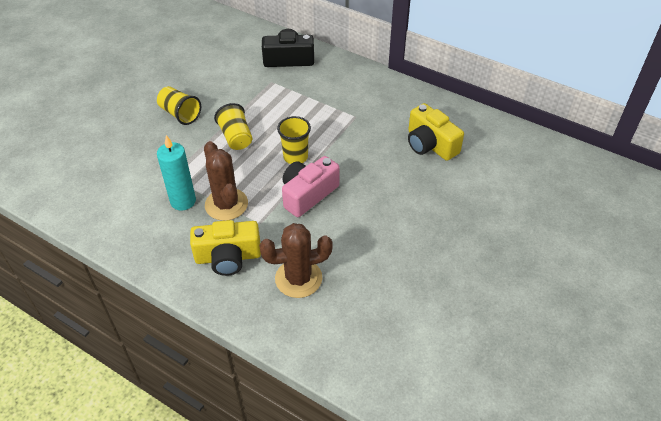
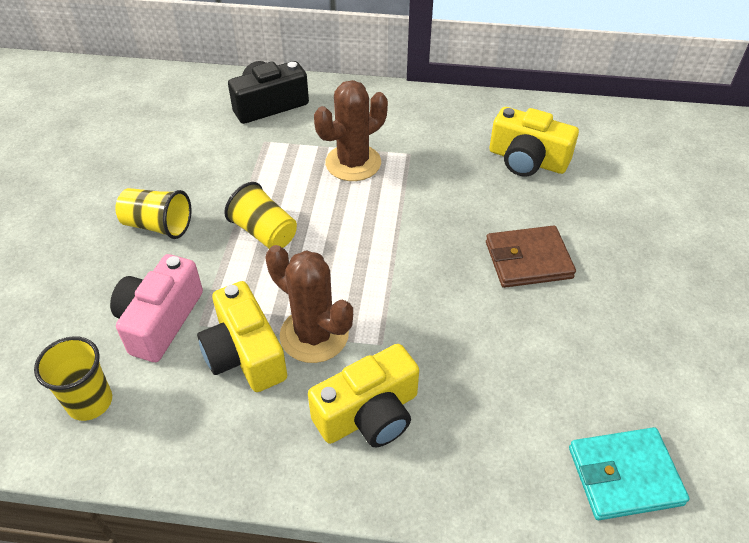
camera: 25 degrees left, 0 degrees up
(183, 201) = (245, 354): turquoise candle -> yellow camera
(295, 157) = (367, 232): yellow cup -> yellow cup (90, 402)
(298, 278) = (490, 405): brown cactus -> brown cactus (353, 163)
(308, 194) = (419, 278): pink camera -> pink camera (160, 320)
(347, 345) = (624, 476): none -> turquoise wallet
(382, 206) = (528, 260): none -> brown wallet

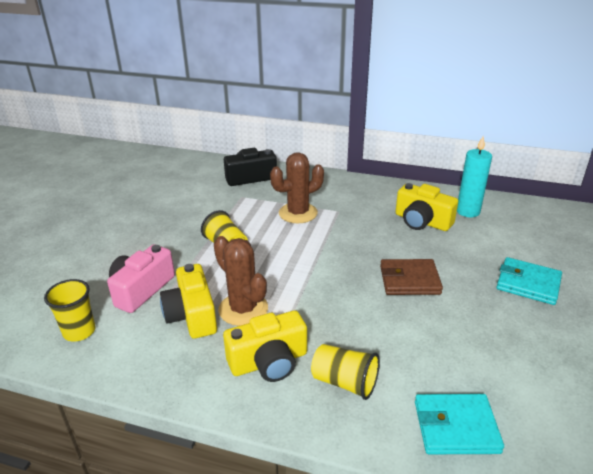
camera: 10 degrees right, 15 degrees down
(158, 225) = (157, 236): yellow cup -> yellow cup (344, 382)
(585, 137) = (468, 211): none -> turquoise candle
(680, 248) = (528, 283): none -> turquoise wallet

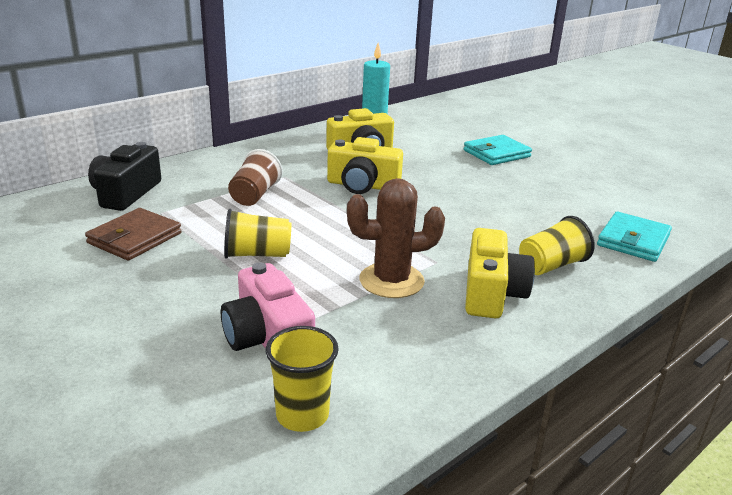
camera: 60 degrees left, 5 degrees down
(192, 315) = (366, 316): yellow camera -> yellow camera (362, 185)
(298, 213) = (254, 195): brown cactus -> brown cup
(409, 280) = (441, 189): brown wallet -> brown wallet (134, 238)

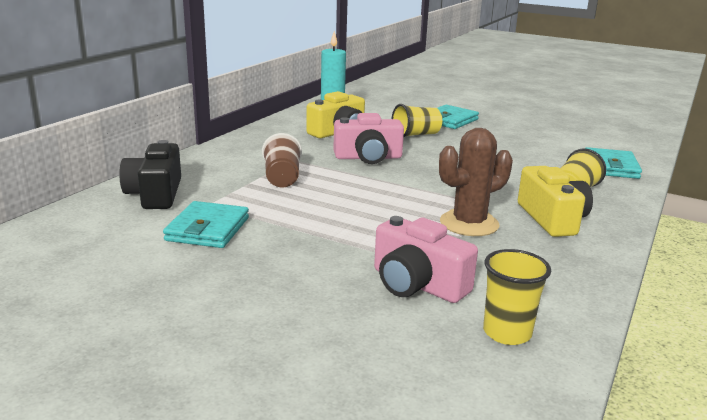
camera: 20 degrees left, 5 degrees down
(134, 238) = (207, 229): brown wallet -> turquoise wallet
(257, 254) = (336, 223): yellow cup -> yellow cup (416, 135)
(362, 185) = (368, 157): yellow camera -> pink camera

